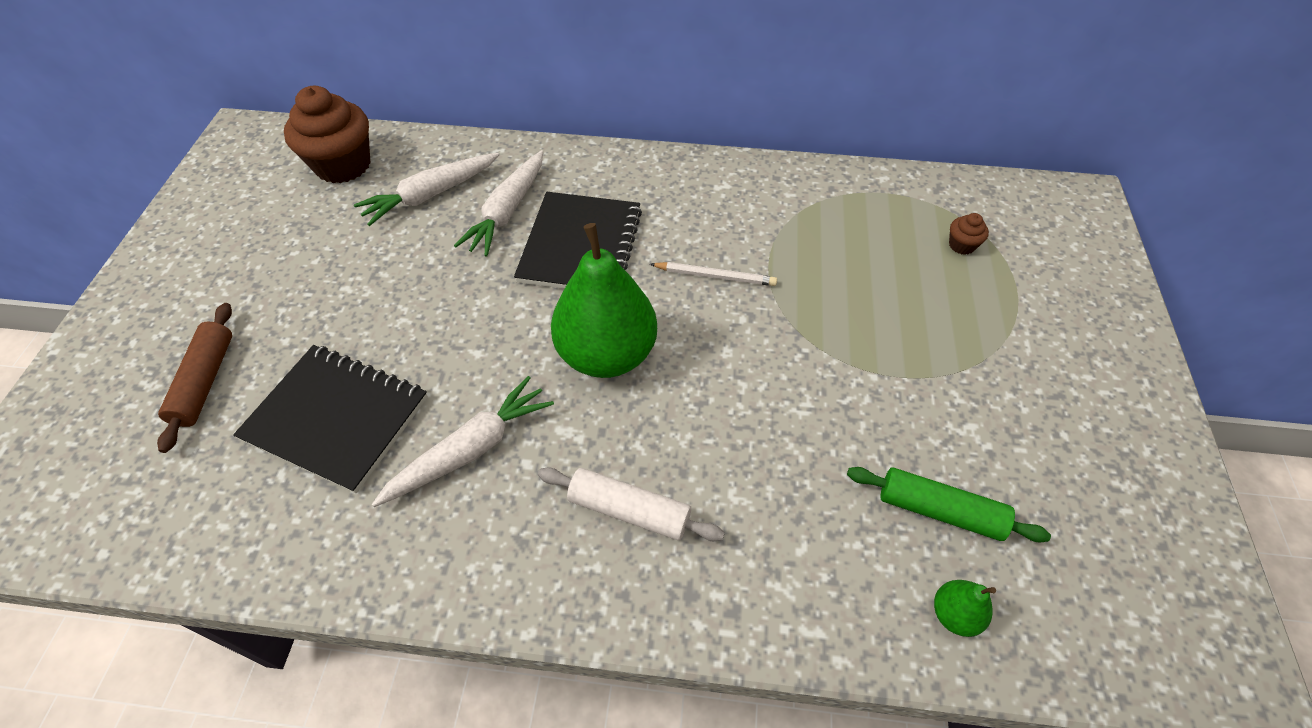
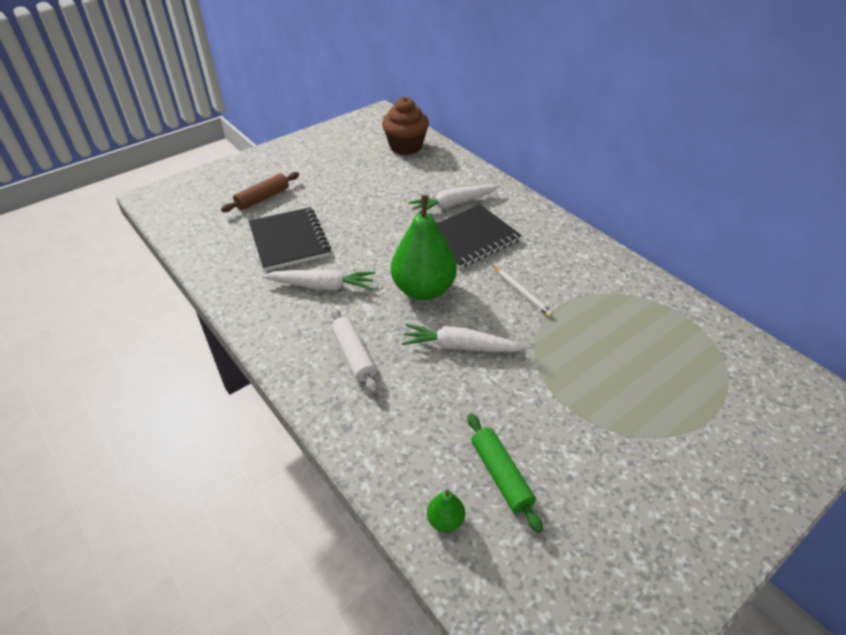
camera: 45 degrees right, 10 degrees down
(431, 195) = (428, 178): white carrot -> white carrot (461, 347)
(961, 245) = (702, 373): brown cupcake -> none

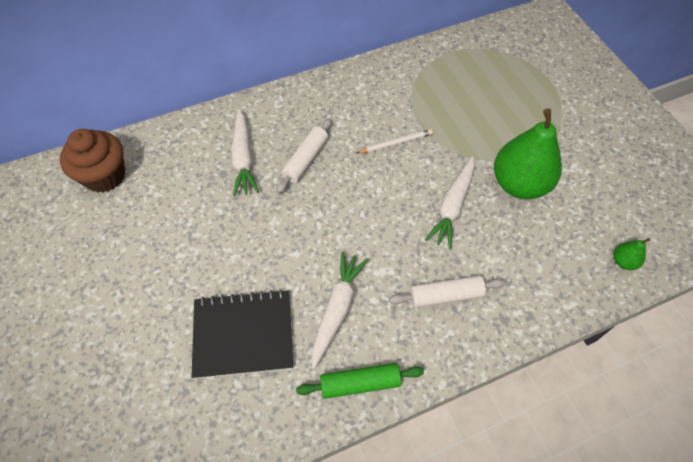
camera: 75 degrees left, 15 degrees up
(263, 198) = (137, 358): brown rolling pin -> none
(423, 289) = (370, 217): green pear -> green pear (519, 184)
(470, 238) = (306, 160): black notebook -> white rolling pin
(501, 475) = (587, 215): green rolling pin -> green rolling pin (360, 383)

